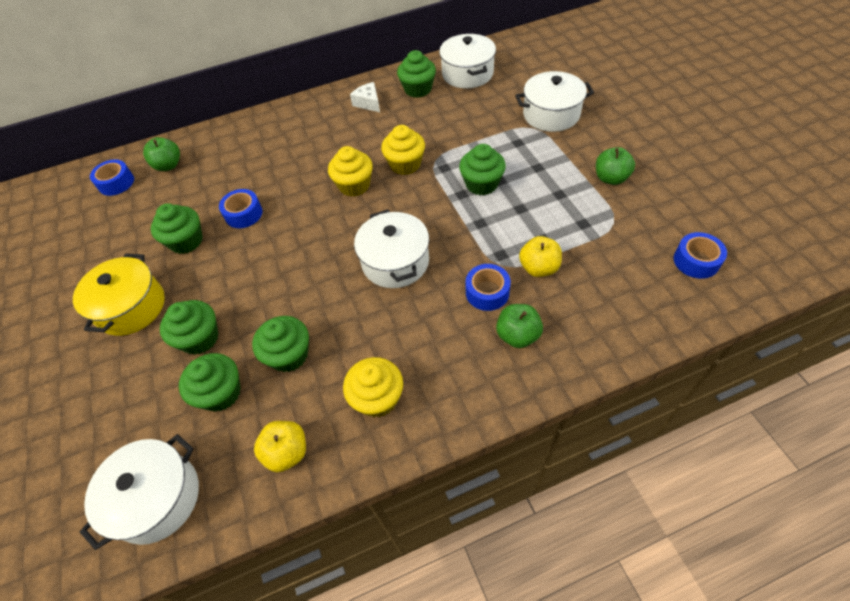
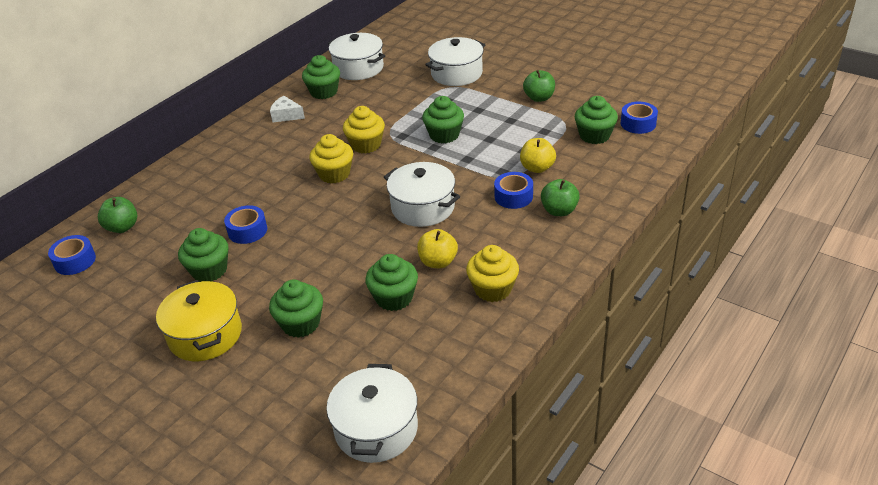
camera: 35 degrees left, 15 degrees down
(221, 393) = (360, 346): green cupcake -> green cupcake (594, 135)
(287, 452) = (455, 351): yellow apple -> yellow apple (438, 262)

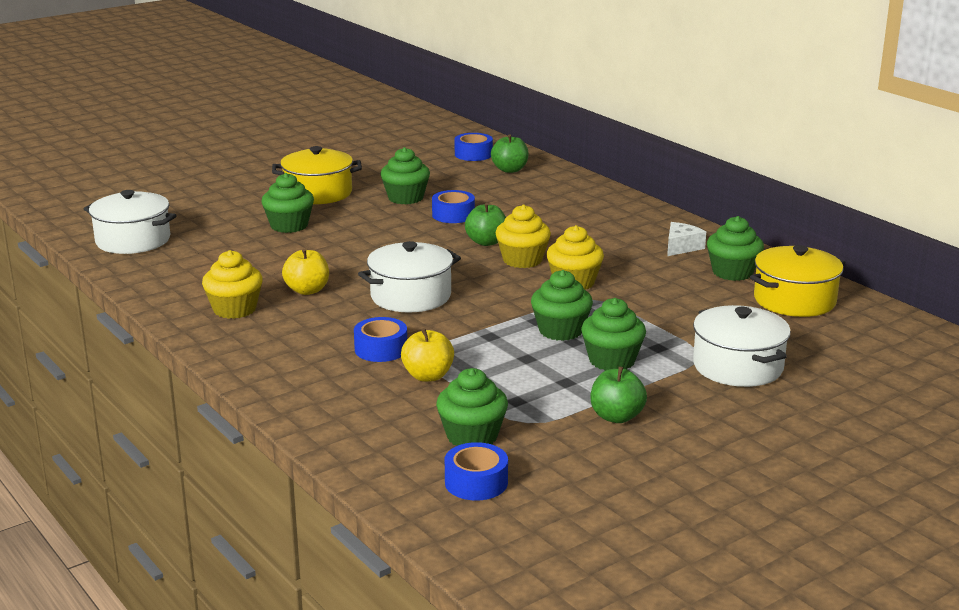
camera: 105 degrees right, 15 degrees down
(358, 68) = (794, 300): white pot -> yellow pot
(394, 298) = (277, 264): green cupcake -> green cupcake (612, 360)
(559, 211) = (324, 370): green apple -> green apple (486, 242)

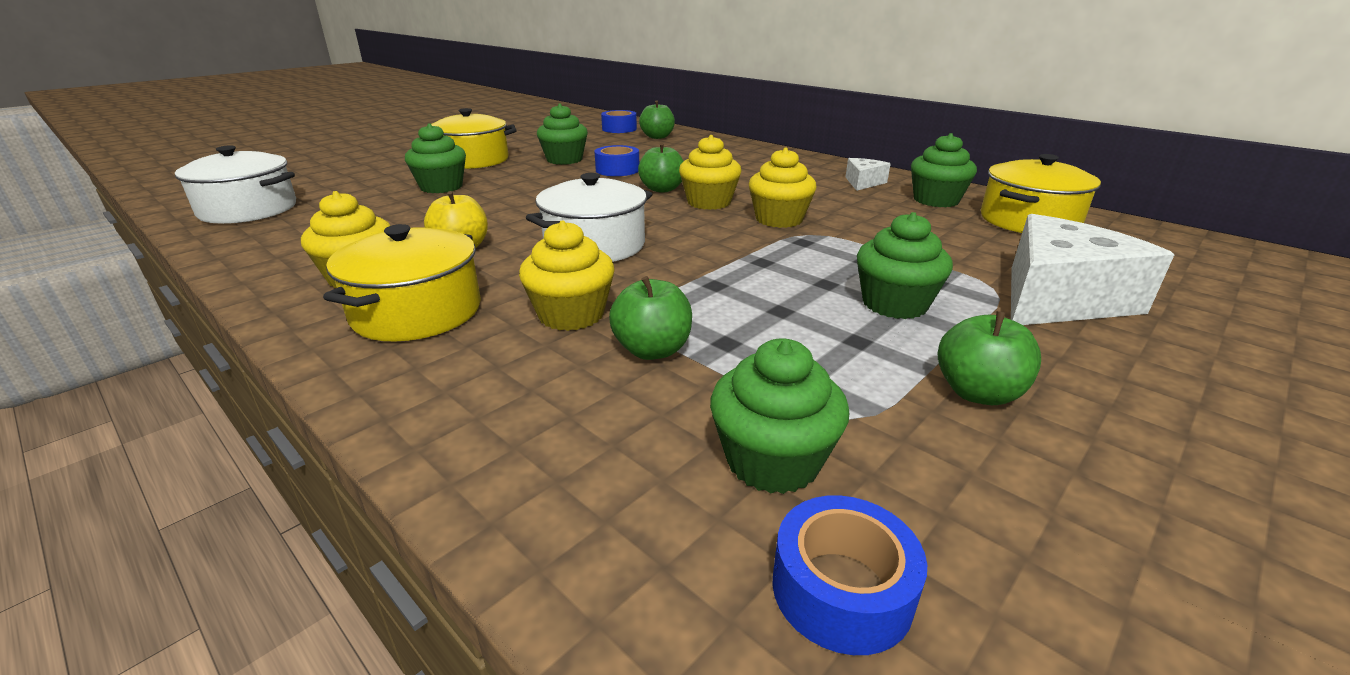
camera: 10 degrees left, 5 degrees up
(278, 338) = (417, 312): none -> yellow pot
(381, 349) = (571, 315): blue tape -> yellow cupcake
(428, 376) = (652, 350): yellow apple -> green apple
(560, 331) = (800, 271): green cupcake -> none
(738, 366) = (1058, 298): white pot -> white cheese

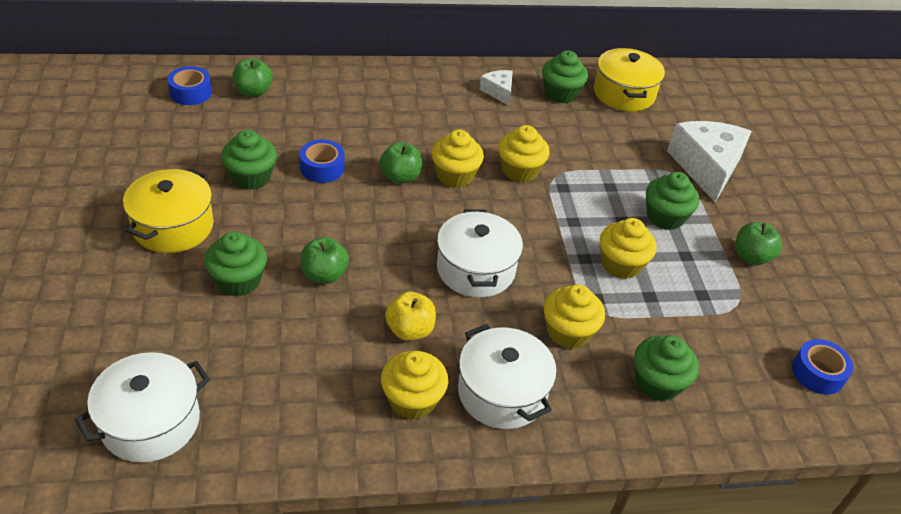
camera: 55 degrees left, 15 degrees up
(417, 312) = (502, 392): yellow pot -> white pot
(652, 350) = (635, 325): green apple -> green apple (324, 275)
(747, 306) = (621, 264): none -> yellow cupcake
(772, 460) = (747, 344): green cupcake -> green cupcake (657, 383)

